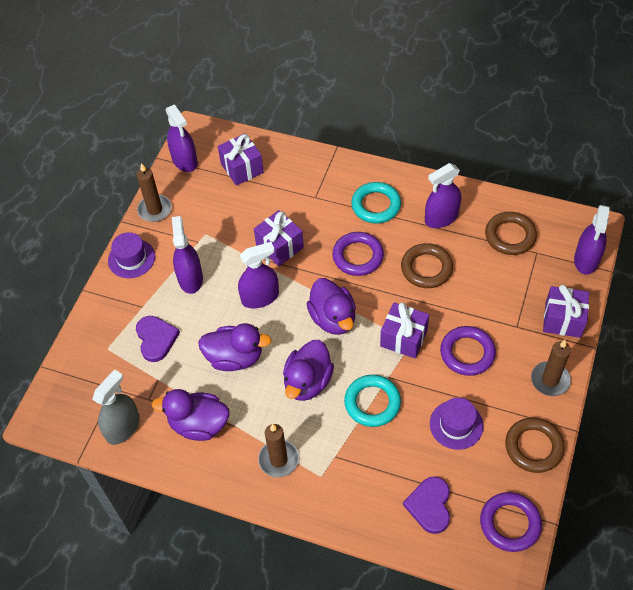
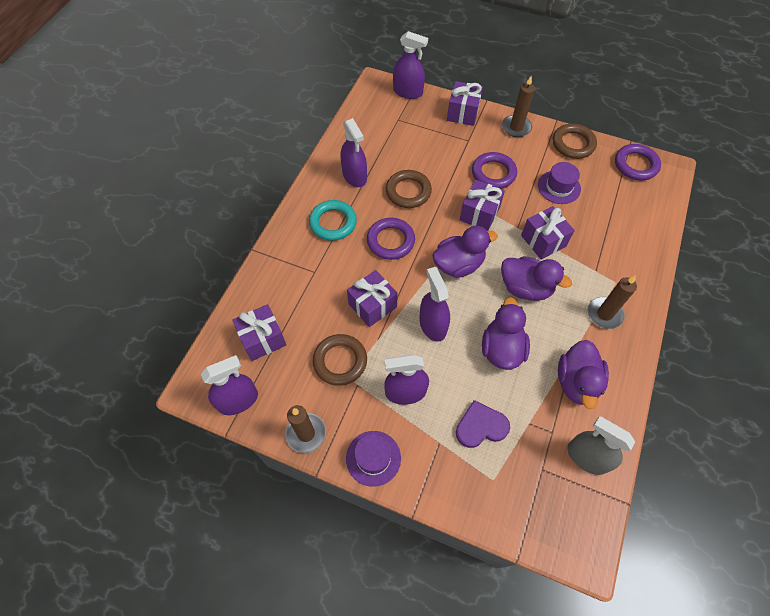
camera: 90 degrees left, 5 degrees up
(372, 403) = (543, 241): turquoise ring -> purple gift
(429, 505) = (630, 210): purple heart -> none
(510, 236) = (380, 133): brown ring -> brown ring (340, 361)

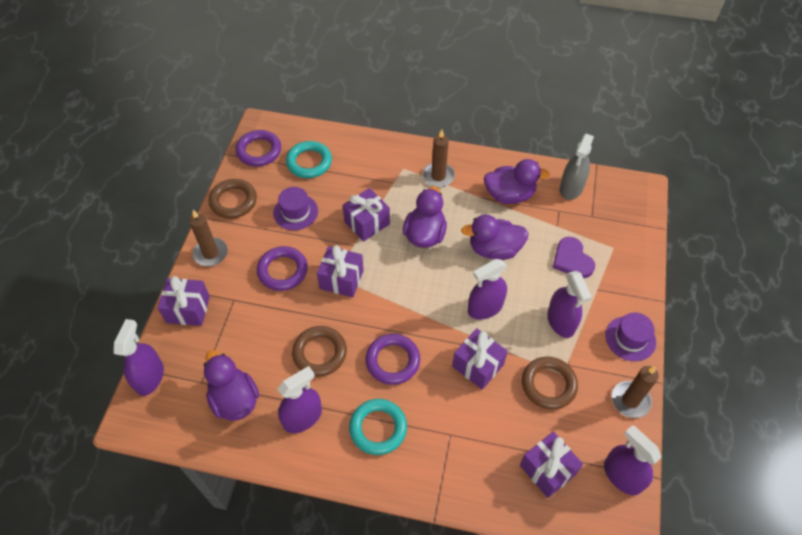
camera: 100 degrees left, 5 degrees down
(458, 264) = (410, 292): purple duck -> purple duck (234, 399)
(622, 202) = (309, 162): none -> turquoise ring

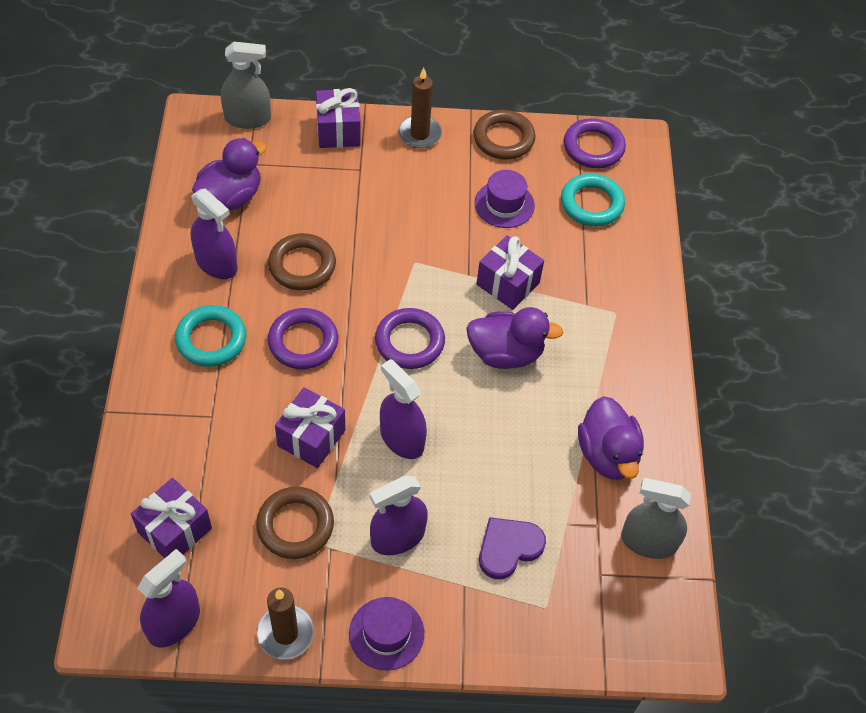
camera: 75 degrees right, 0 degrees up
(149, 377) = (247, 118): purple spray bottle -> grey spray bottle
(282, 271) = (411, 208): purple ring -> purple ring (409, 342)
(341, 279) = (411, 270): purple gift -> none
(438, 176) = (615, 358): brown candle -> none
(494, 249) = (502, 442): purple duck -> none

